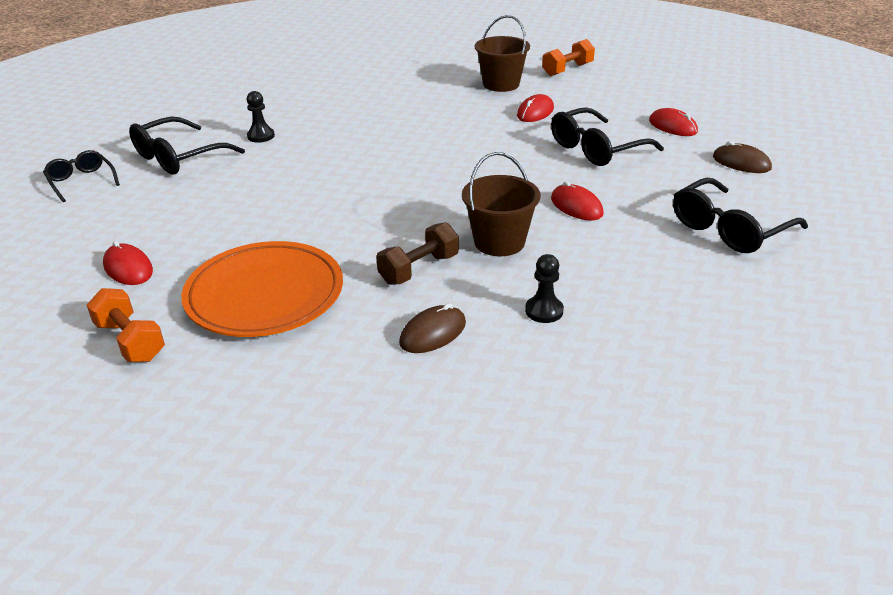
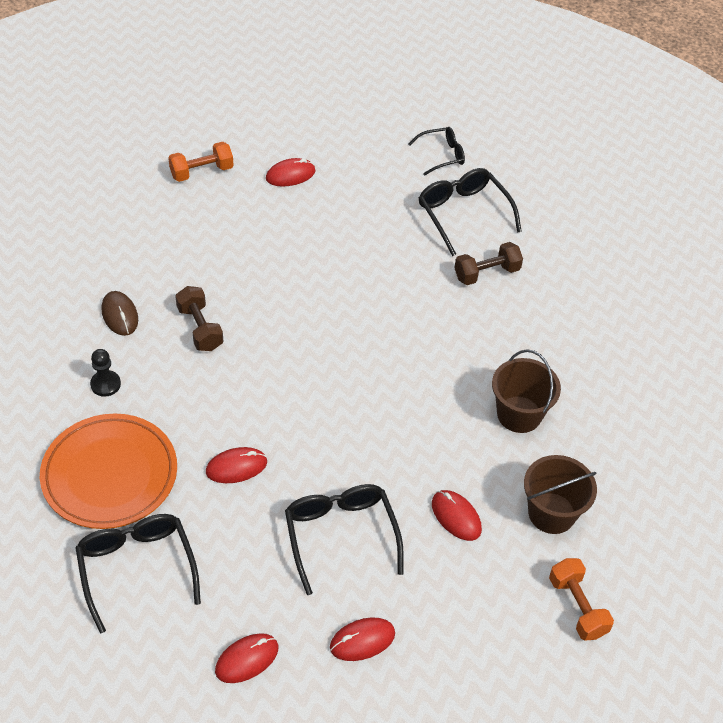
camera: 105 degrees right, 15 degrees up
(261, 136) = (486, 273): black pawn -> brown dumbbell
(265, 295) = (216, 238): orange plate -> orange plate (110, 475)
(499, 242) = (209, 390): brown bucket -> brown bucket (519, 414)
(741, 163) = (247, 659): brown mouse -> red mouse

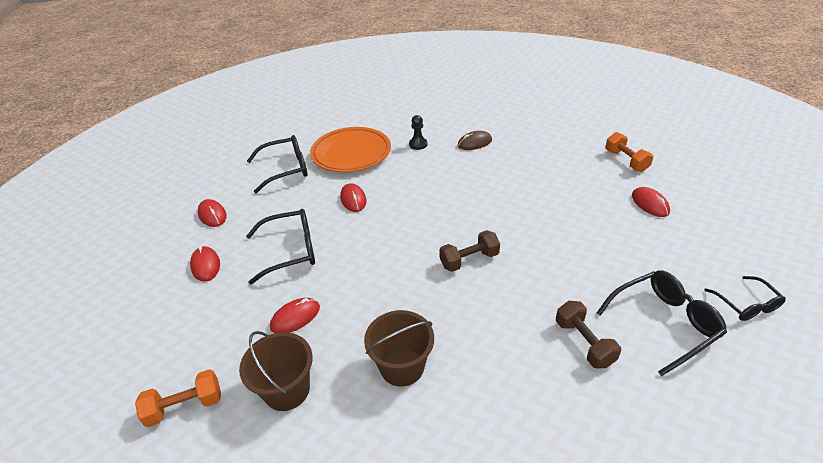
camera: 95 degrees right, 10 degrees down
(200, 328) = (470, 174): brown dumbbell -> brown dumbbell (469, 260)

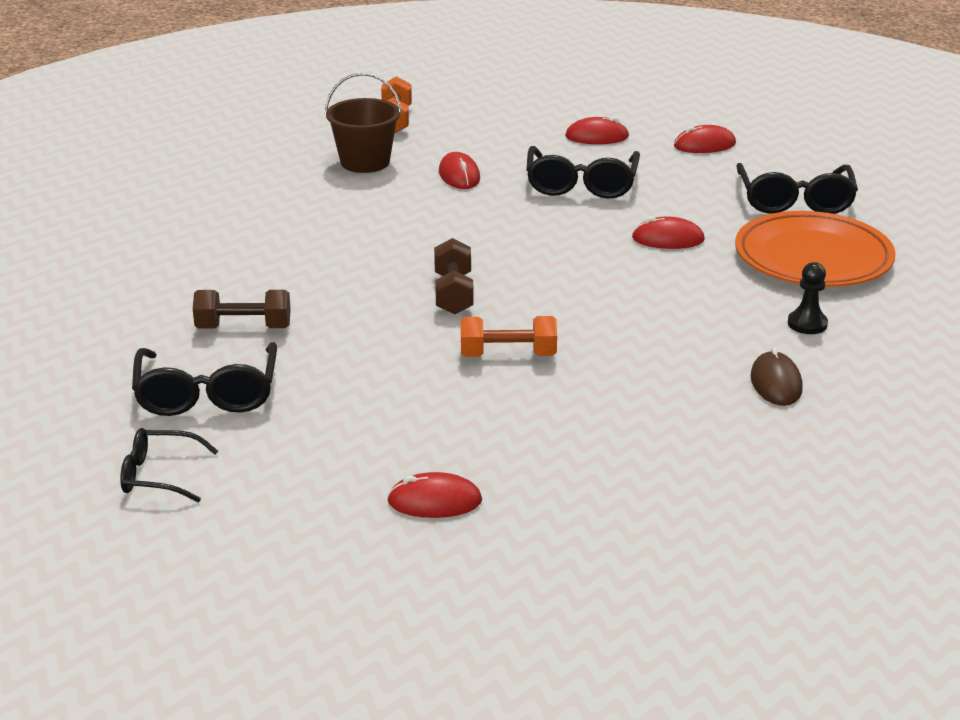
camera: 110 degrees right, 10 degrees down
(402, 366) = (331, 218): brown bucket -> none
(625, 161) = (587, 539): orange dumbbell -> orange dumbbell (508, 355)

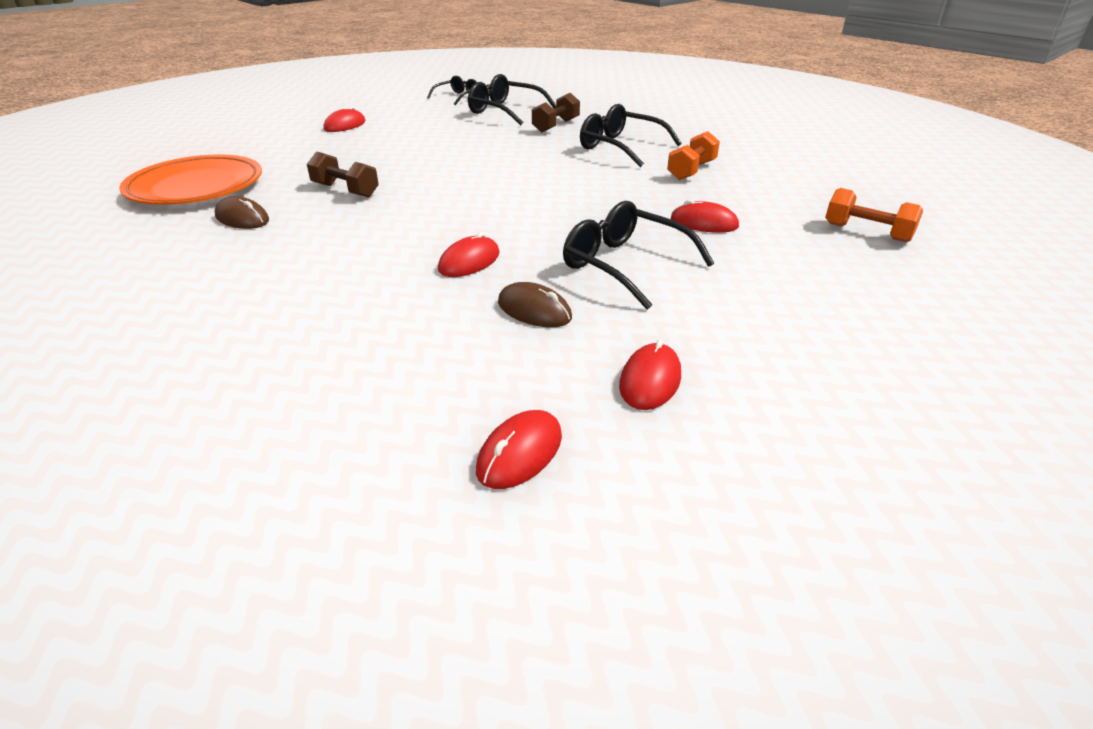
camera: 125 degrees right, 5 degrees up
(365, 162) = (768, 199): brown bucket -> none
(454, 294) = (511, 172): brown dumbbell -> brown dumbbell (345, 190)
(508, 355) = (421, 166): orange dumbbell -> orange dumbbell (691, 170)
(597, 136) = (741, 317): red mouse -> red mouse (520, 453)
(691, 194) = (534, 310): none -> brown mouse
(795, 201) = (434, 365): black glasses -> black glasses (620, 147)
(807, 324) = (264, 259): black pawn -> none
(813, 258) = (327, 312): orange plate -> orange plate (196, 187)

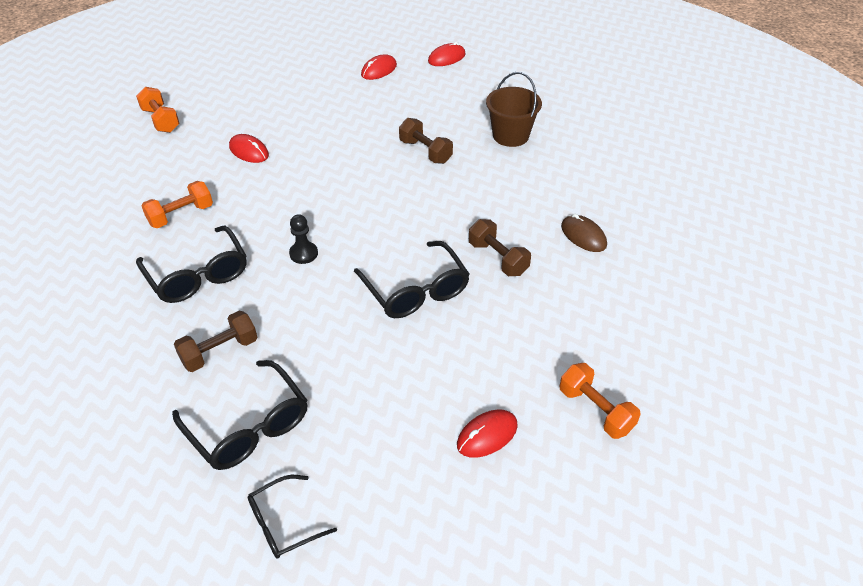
camera: 160 degrees left, 10 degrees up
(196, 187) = (640, 300): orange plate -> none
(263, 140) = (595, 410): none -> orange dumbbell
(337, 306) = (510, 136): none -> brown bucket
(469, 262) = (425, 152): red mouse -> brown dumbbell
(534, 310) = (406, 111): brown mouse -> none
(543, 168) = (303, 254): none -> black pawn
(625, 265) = (334, 128): black glasses -> black glasses (416, 291)

